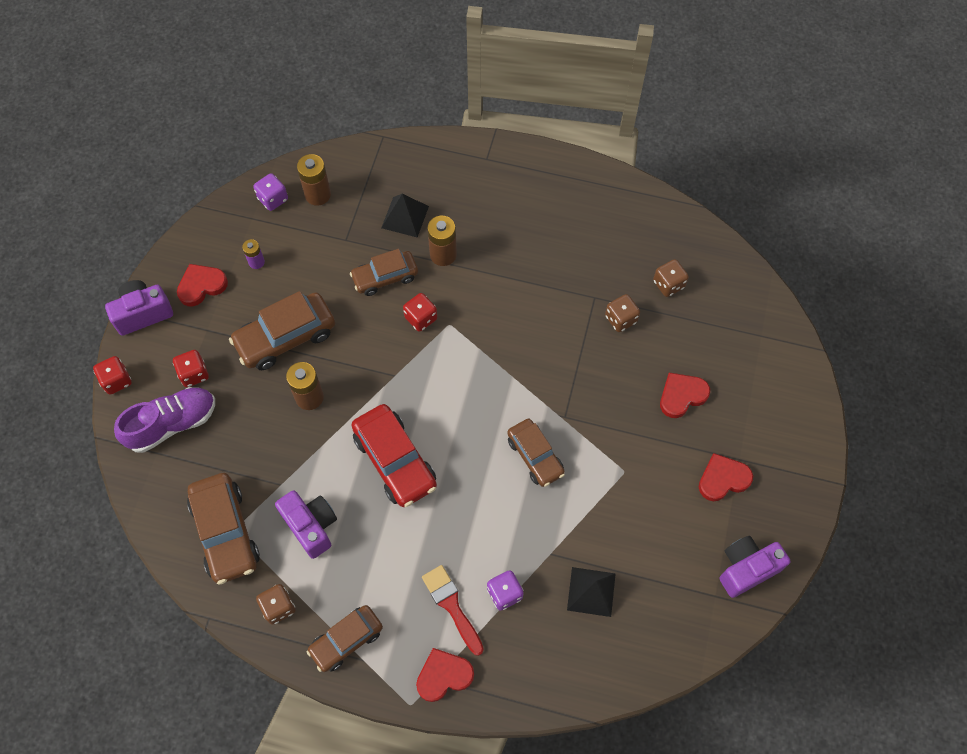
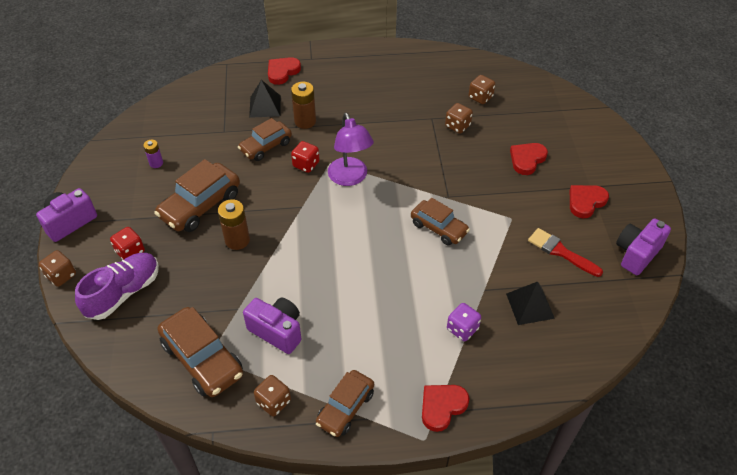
camera: 20 degrees left, 15 degrees down
(117, 380) = (61, 275): red dice -> brown dice
(201, 286) = (115, 190): red heart -> red heart (282, 72)
(273, 199) = (154, 120): purple dice -> none
(318, 194) = (190, 109): brown battery -> none
(395, 461) = (328, 263): red car -> none
(452, 606) = (423, 352): red brush -> red brush (561, 252)
(463, 354) = (350, 178): none -> purple lamp

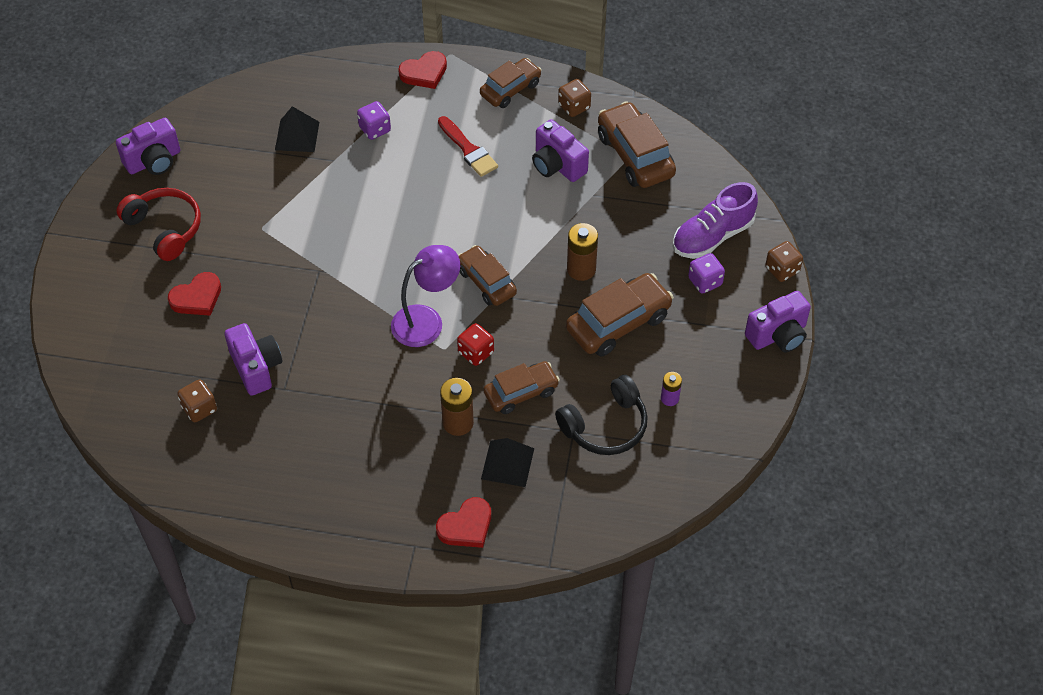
camera: 165 degrees left, 5 degrees up
(130, 252) = (705, 281): red dice -> purple dice
(201, 138) = (605, 426): none -> black headphones
(350, 178) = (426, 320): purple lamp -> purple lamp turned 60 degrees clockwise
(438, 228) = (349, 234): brown car -> brown car (486, 282)
(457, 126) = (256, 367): brown dice -> purple camera
(561, 252) = (231, 180): red brush -> red brush (468, 149)
(586, 202) = (165, 228): red heart -> red headphones

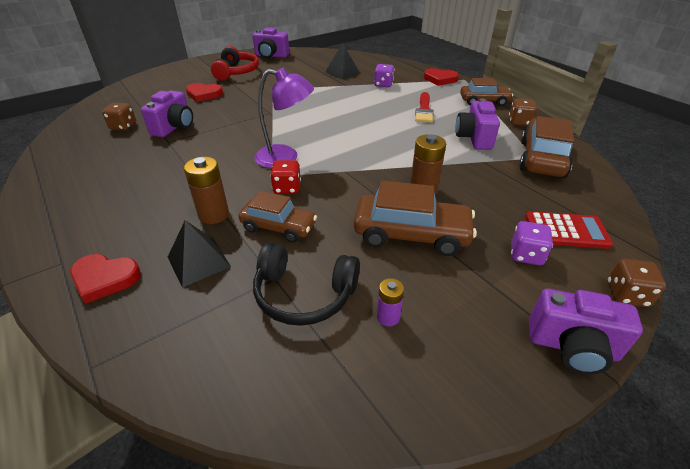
camera: 45 degrees right, 15 degrees down
(486, 282) = (349, 162): brown car -> none
(712, 236) = (566, 231): purple shoe -> red calculator

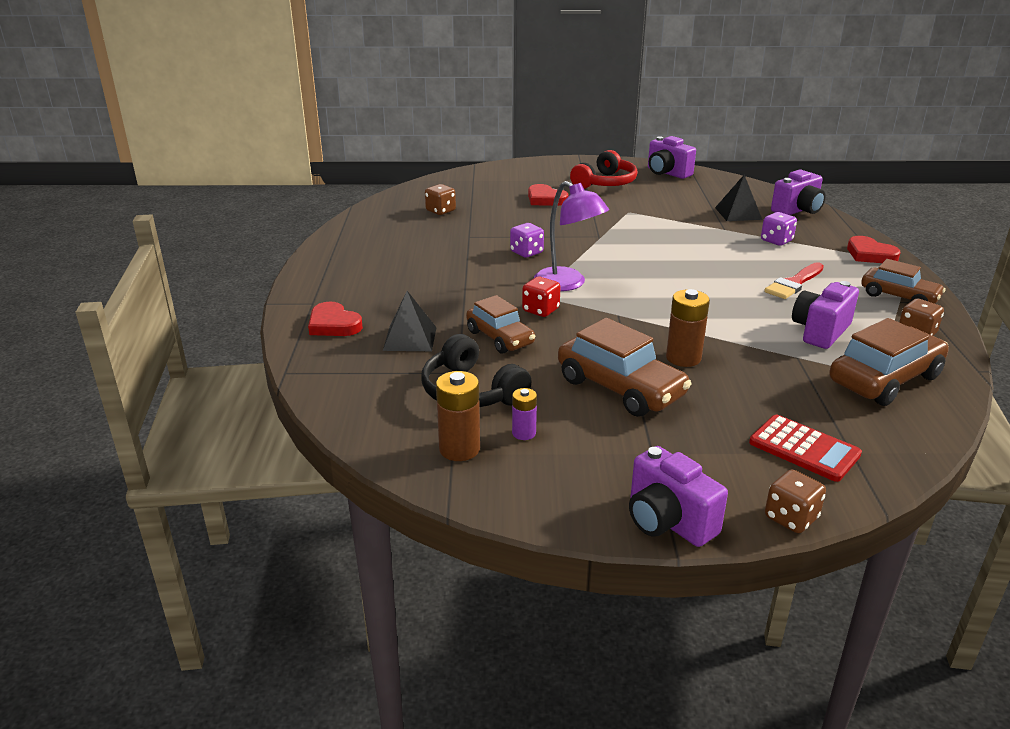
camera: 35 degrees right, 10 degrees down
(174, 127) = (486, 224): purple camera -> purple camera (797, 210)
(214, 215) = (453, 309): brown battery -> brown battery (459, 449)
(526, 255) = (722, 448): purple dice -> purple dice (526, 252)

